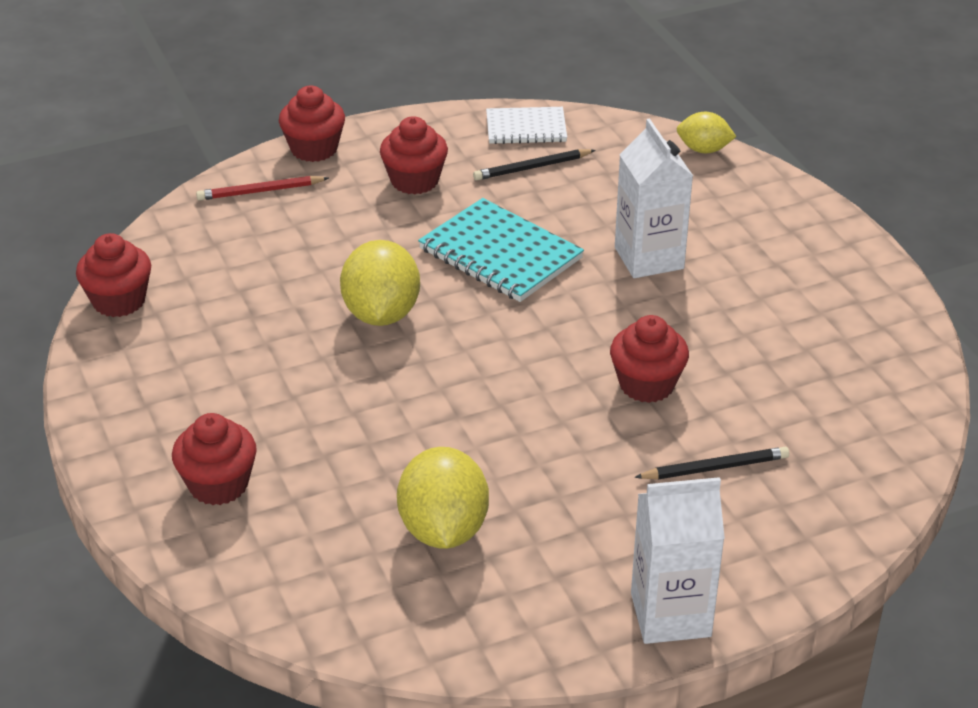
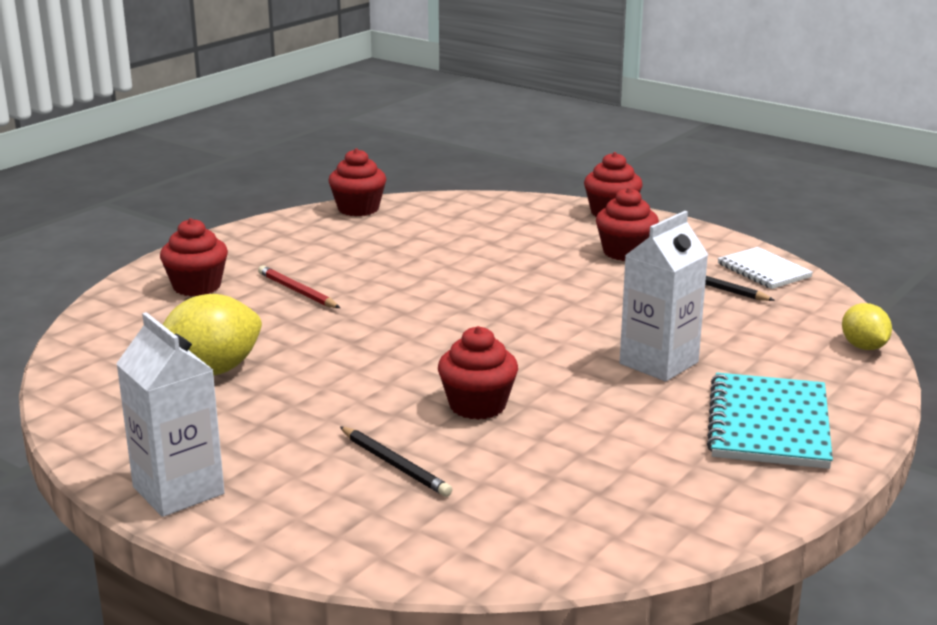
camera: 60 degrees right, 15 degrees down
(260, 191) = (534, 212): red pencil -> red pencil (297, 291)
(381, 314) = (444, 284): yellow lemon -> none
(500, 254) = (576, 305): turquoise notebook -> turquoise notebook (768, 424)

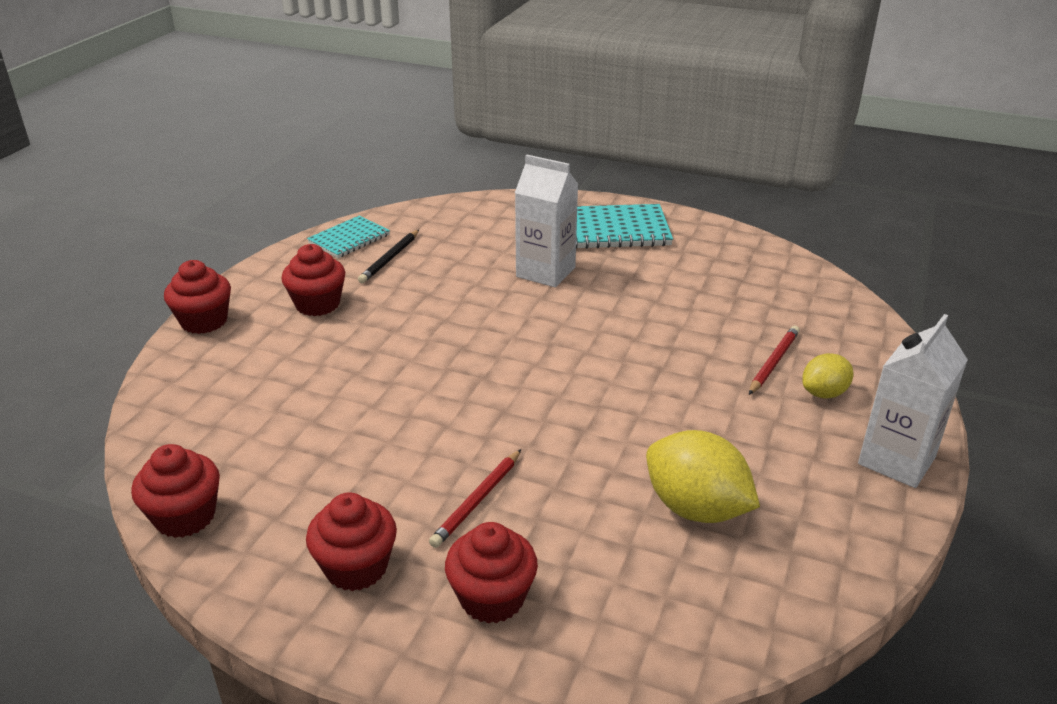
camera: 105 degrees left, 10 degrees up
(395, 465) = (773, 362): black pencil -> red pencil
(477, 405) = (661, 340): red cupcake -> red cupcake (356, 567)
(763, 271) = (349, 239): white notebook -> turquoise notebook
(863, 347) = (481, 202): yellow lemon -> yellow lemon (824, 393)

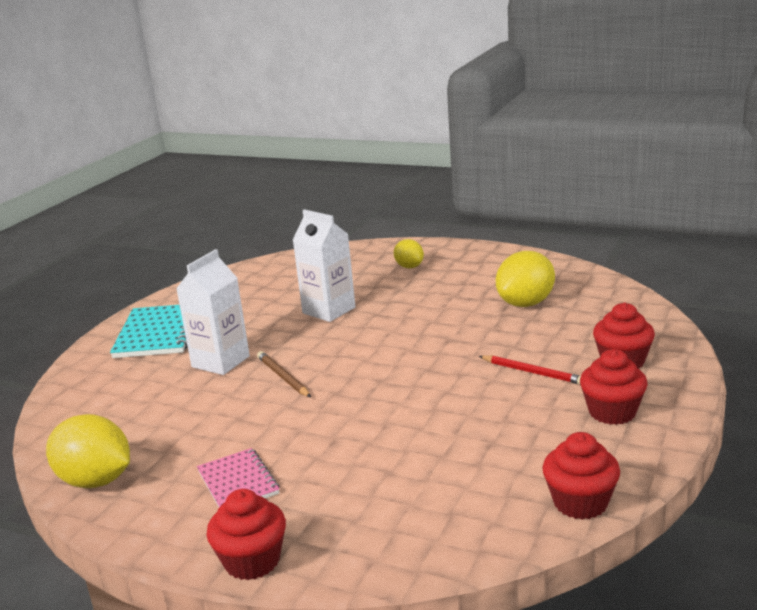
camera: 85 degrees left, 10 degrees down
(317, 304) = (238, 482): red cupcake -> pink notebook
(349, 239) = (96, 481): turquoise notebook -> yellow lemon
(390, 259) = (157, 447): black pencil -> none
(504, 312) = (283, 377): none -> brown pencil
(773, 362) = (373, 279): red pencil -> none
(896, 460) = (474, 252): white carton -> white carton (329, 310)

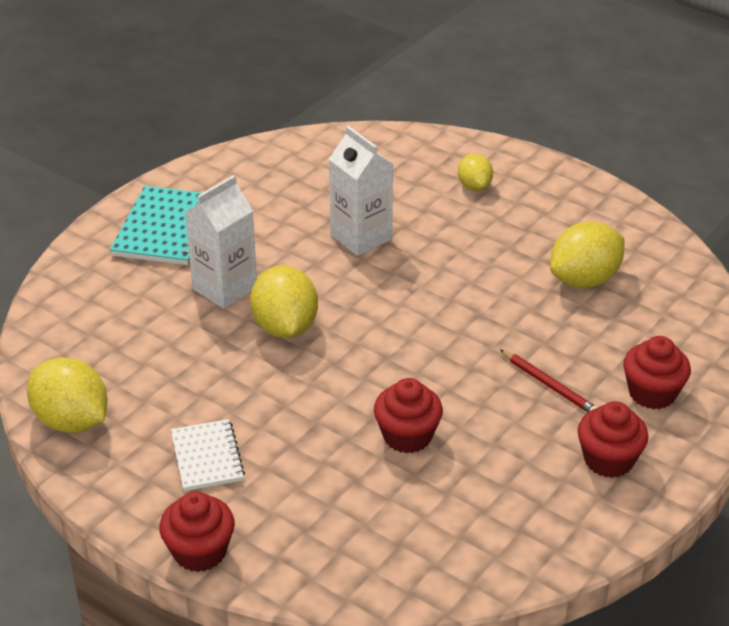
camera: 10 degrees right, 15 degrees up
(238, 482) = (207, 457): pink notebook -> white notebook
(283, 377) = (285, 327): brown pencil -> yellow lemon
(580, 503) = (526, 563): red cupcake -> red cupcake (407, 436)

